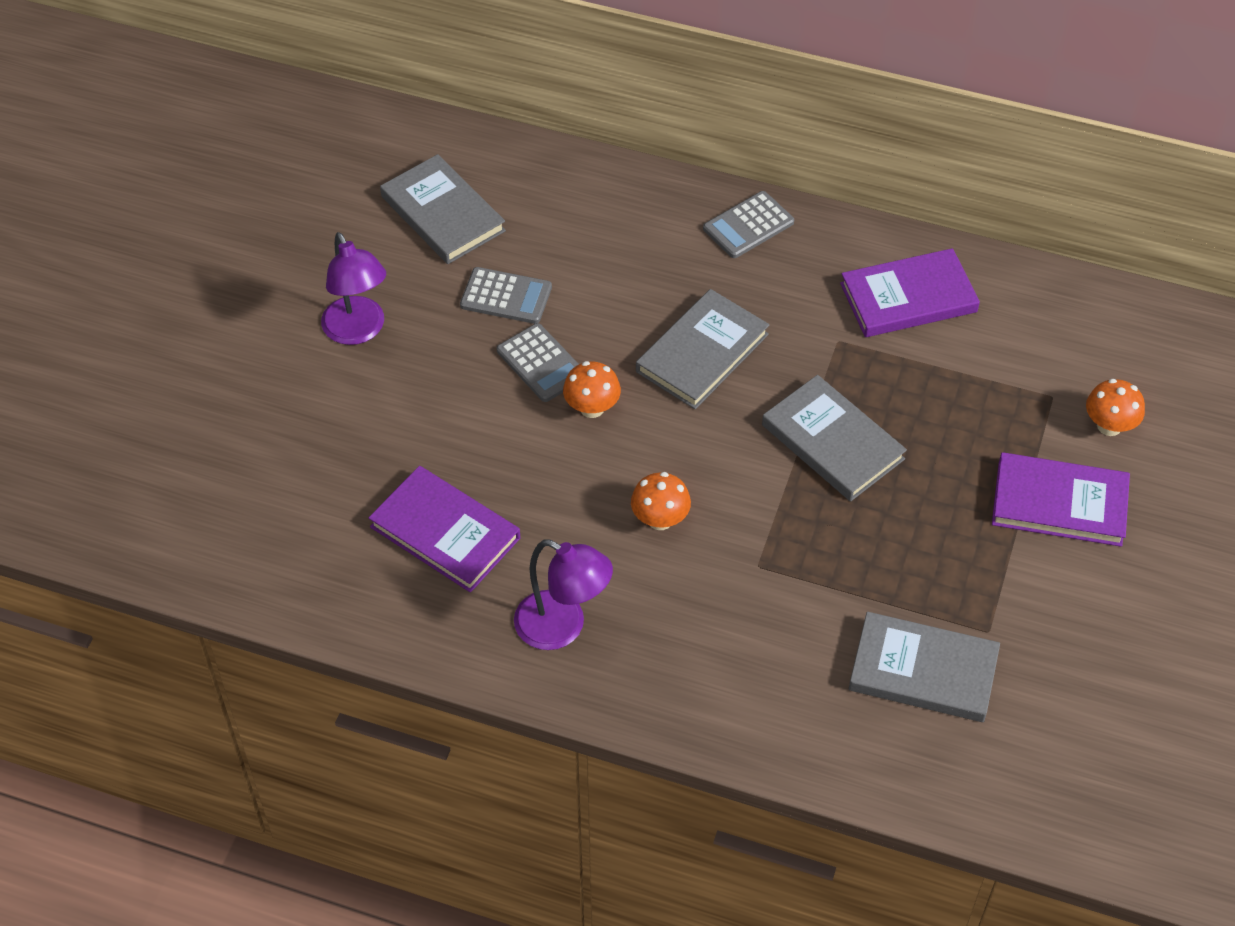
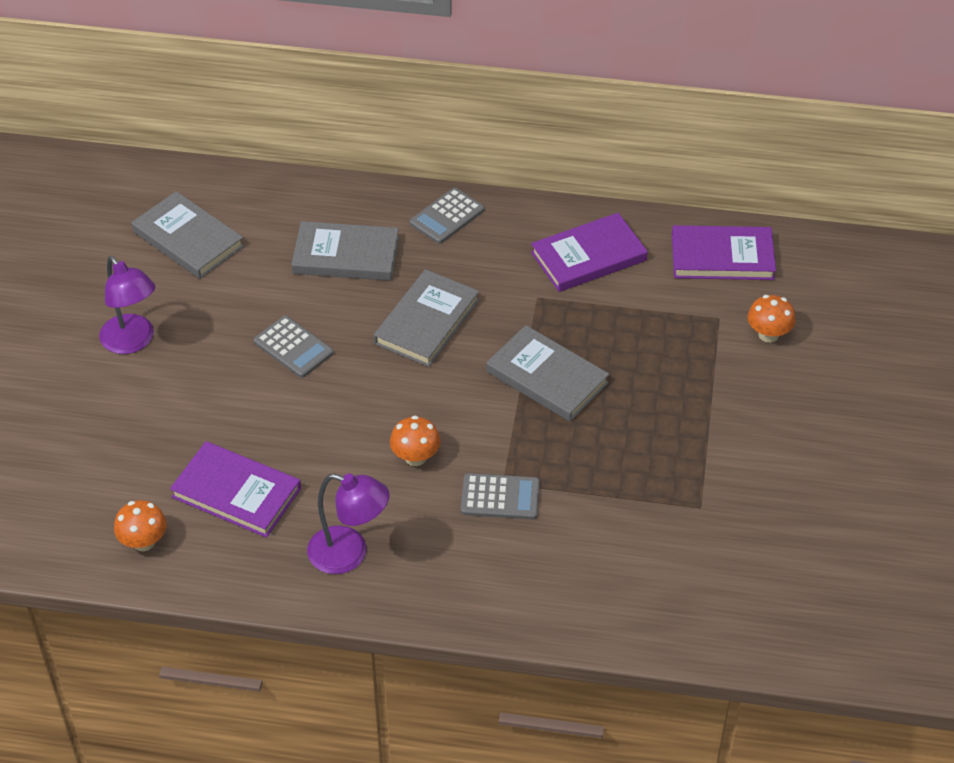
camera: 10 degrees left, 5 degrees down
(506, 296) = (254, 298): grey calculator -> grey calculator (500, 497)
(592, 408) = (342, 377): orange mushroom -> orange mushroom (143, 542)
(923, 671) = (653, 545): grey book -> grey book (346, 255)
(1059, 503) = (739, 400): purple book -> purple book (722, 257)

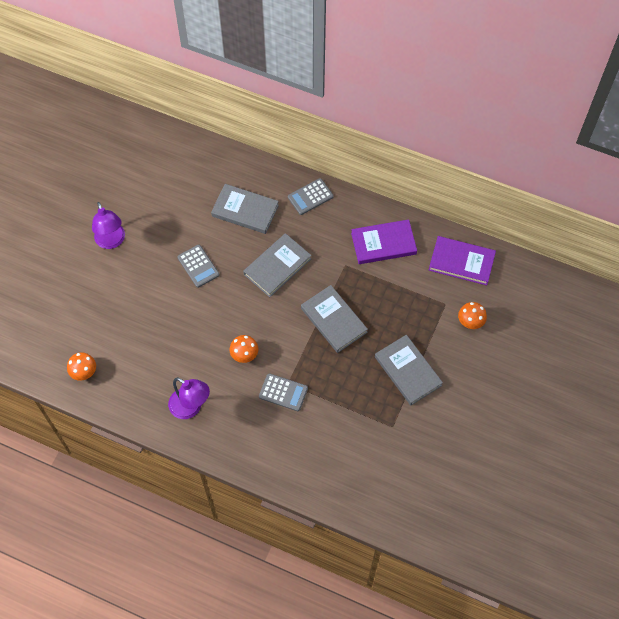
camera: 15 degrees right, 15 degrees up
(188, 239) = (160, 179): grey book -> grey book (408, 371)
(236, 493) = (141, 353): purple book -> none

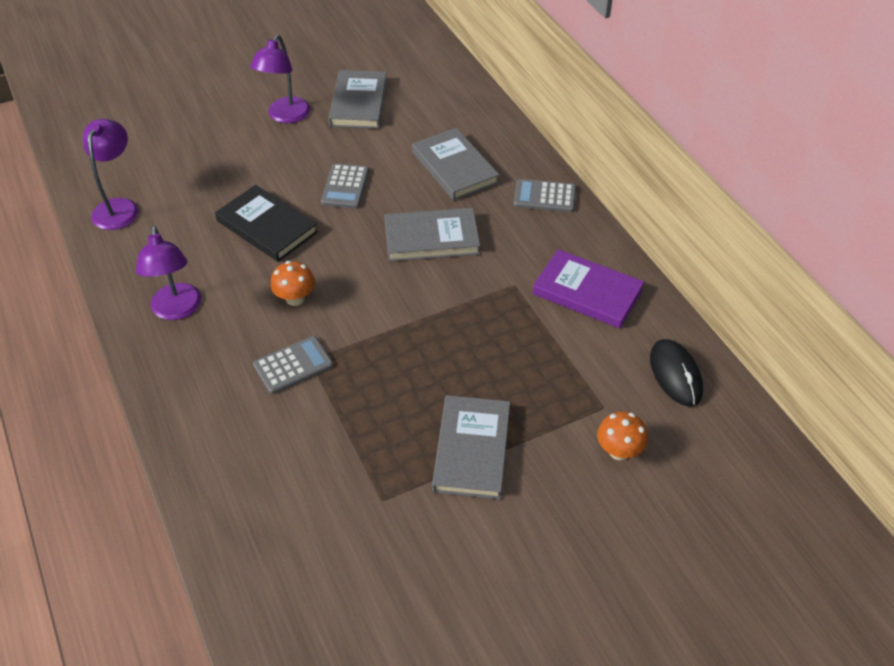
camera: 40 degrees right, 15 degrees down
(84, 372) = (119, 207): orange mushroom -> purple lamp
(182, 323) = (267, 227): none -> black book
(283, 392) = (293, 365): grey calculator -> grey calculator turned 90 degrees counterclockwise
(333, 320) = (438, 331): grey book -> grey book (358, 103)
(461, 262) = (675, 375): purple book -> black mouse

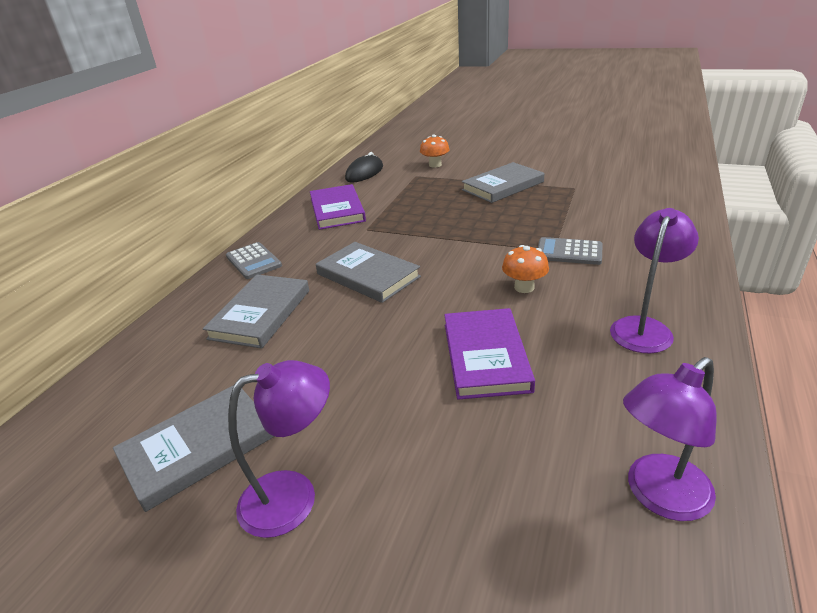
camera: 130 degrees left, 15 degrees down
(267, 227) = (485, 356): black book -> purple book
(345, 187) = (366, 352): grey calculator -> none

